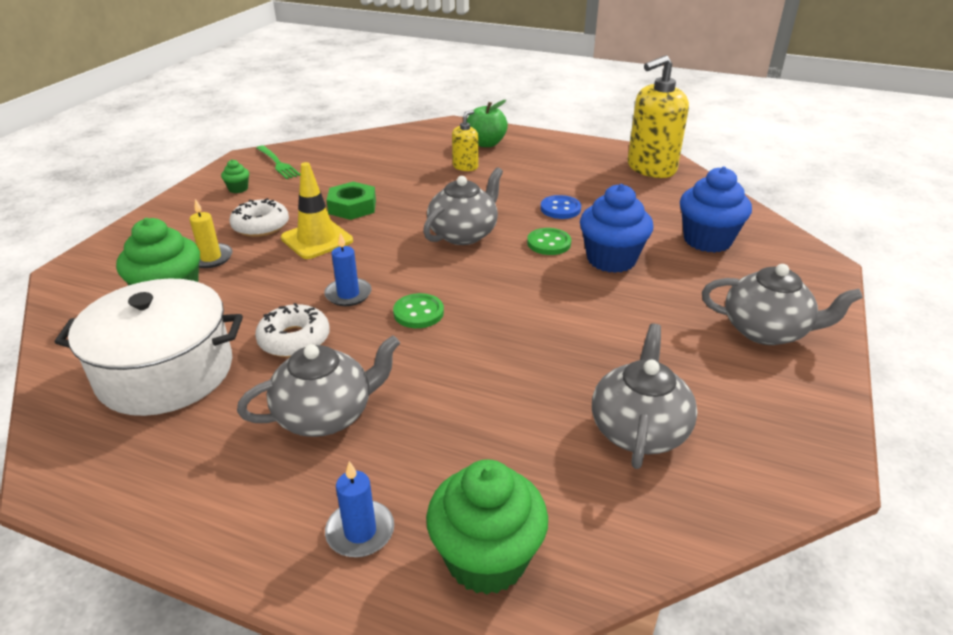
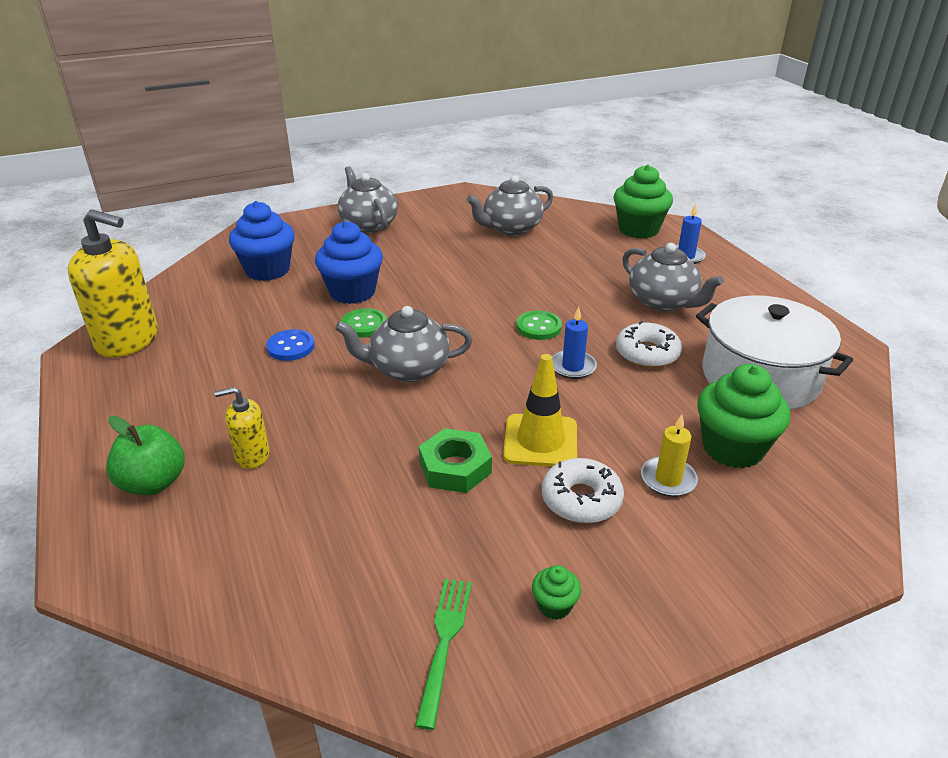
camera: 135 degrees left, 0 degrees up
(326, 415) = (663, 302): grey teapot -> grey teapot turned 150 degrees counterclockwise

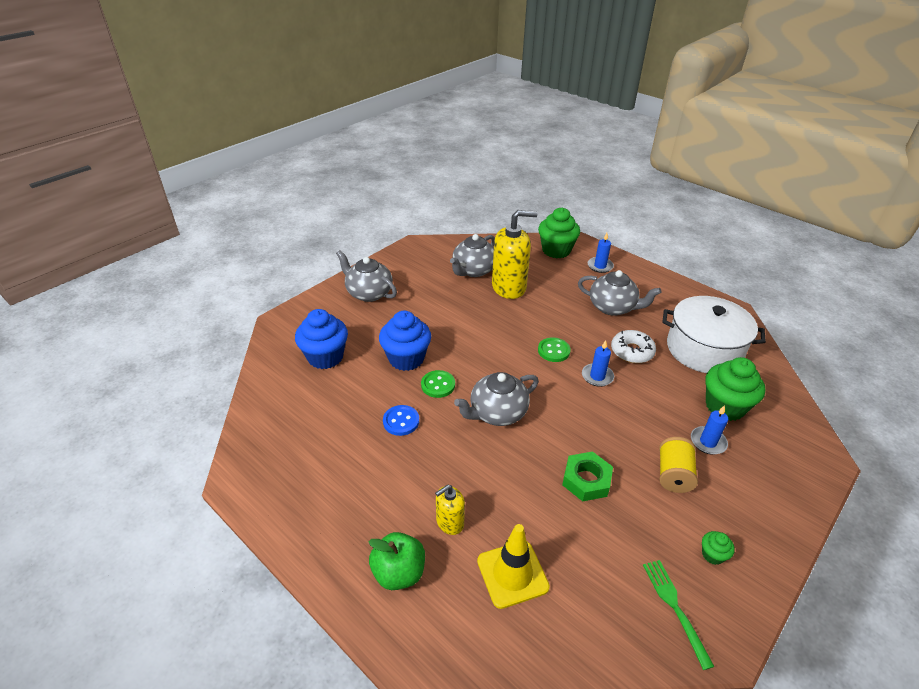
camera: 25 degrees left, 5 degrees up
(128, 340) = (268, 457): yellow soap dispenser -> yellow soap dispenser (509, 287)
(540, 441) = (620, 441): yellow traffic cone -> yellow traffic cone (512, 574)
(581, 499) = (673, 475): white donut -> yellow spool
(668, 479) = (708, 442): yellow candle -> blue candle

